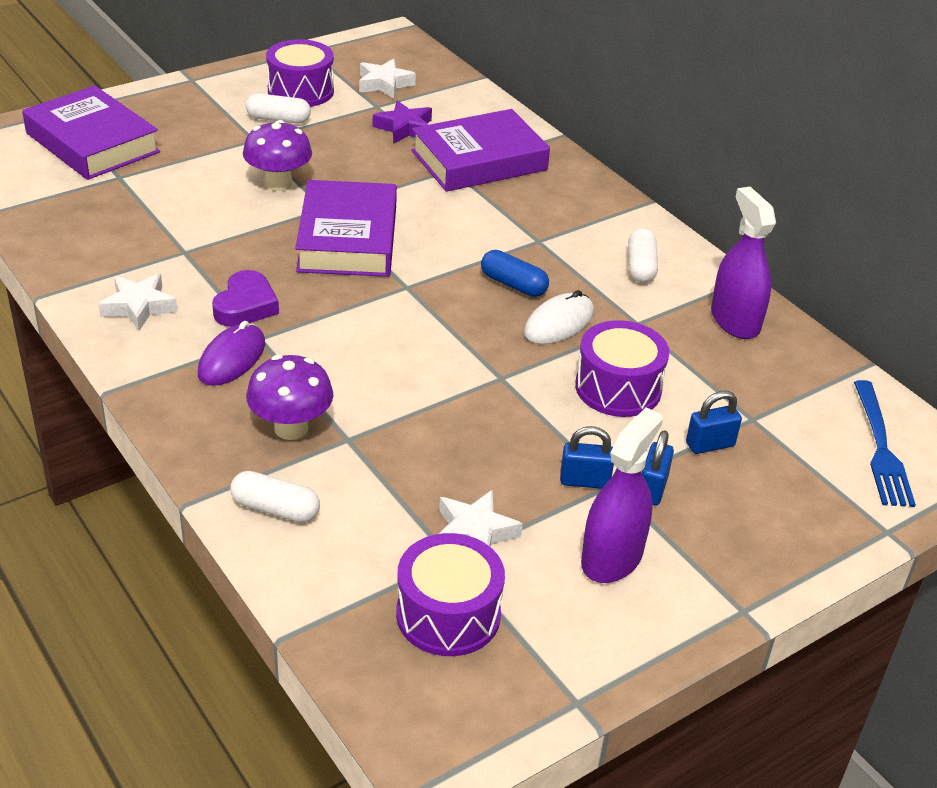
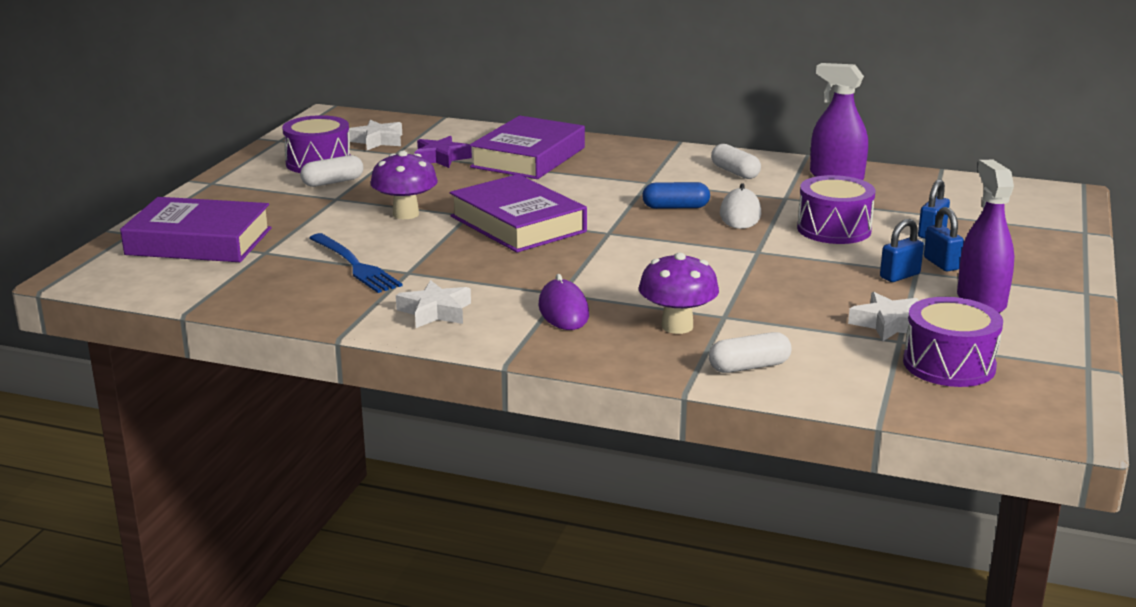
camera: 35 degrees left, 15 degrees down
(245, 306) = (515, 281): purple heart -> none
(881, 448) = (1016, 201): blue fork -> blue fork (355, 265)

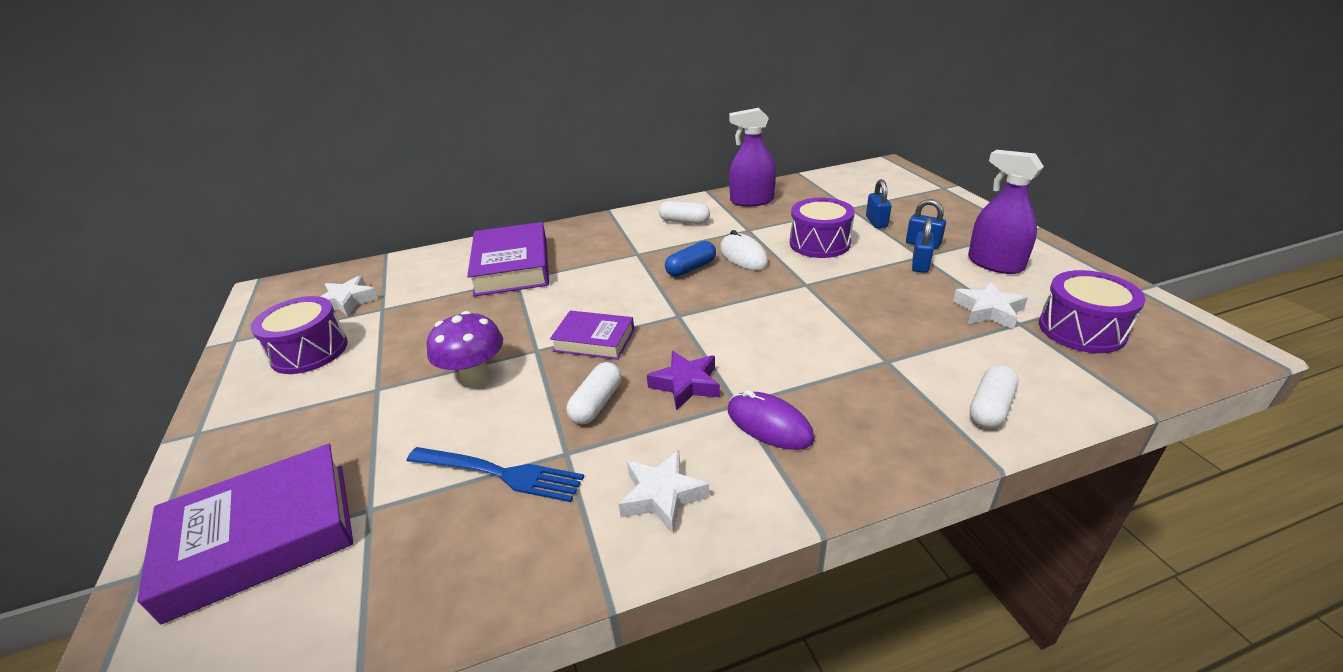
camera: 35 degrees left, 10 degrees up
(333, 182) = (351, 369): white capsule -> white capsule (596, 403)
(441, 158) = (433, 297): purple star -> purple star (686, 384)
(518, 224) = (594, 340): purple book -> purple book, size x0.59
(677, 326) = (876, 392): purple mushroom -> none

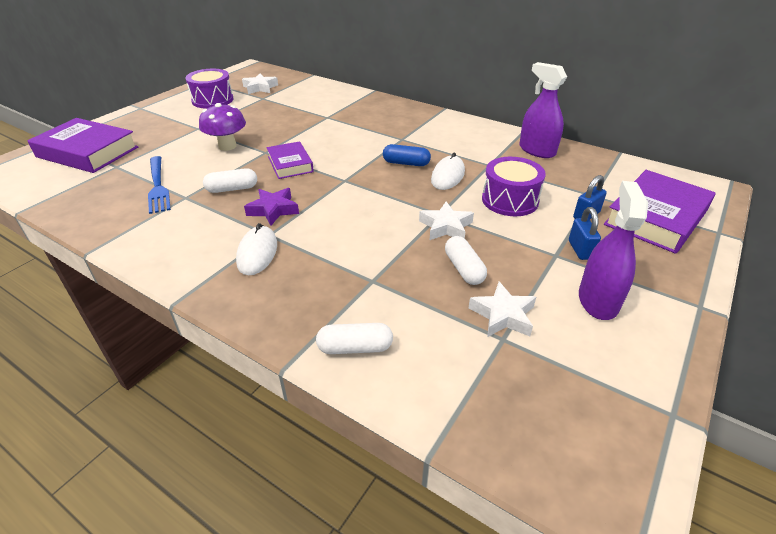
camera: 50 degrees right, 5 degrees up
(512, 267) = (339, 110): purple book -> purple book (656, 217)
(662, 496) = (169, 239): white star -> white star (446, 227)
(684, 221) = (466, 138): white capsule -> white capsule (464, 269)
(769, 424) = (257, 253): purple mouse -> white mouse
(920, 265) = (539, 258): blue padlock -> none
(1081, 329) = (534, 382): purple drum -> none

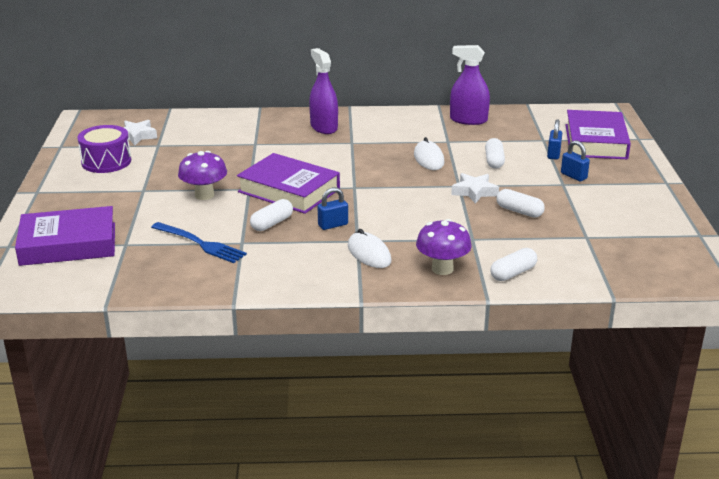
camera: 35 degrees left, 10 degrees down
(273, 210) = (333, 225): purple star -> blue padlock
(290, 164) = (289, 190): purple book -> purple book, size x1.70
(294, 304) = (442, 269): none -> purple mushroom
(406, 163) = (384, 160): blue capsule -> none
(503, 315) = (572, 226): white star -> none
(510, 200) = (494, 161): purple drum -> white capsule
(598, 300) = (613, 199): purple spray bottle -> purple spray bottle (324, 127)

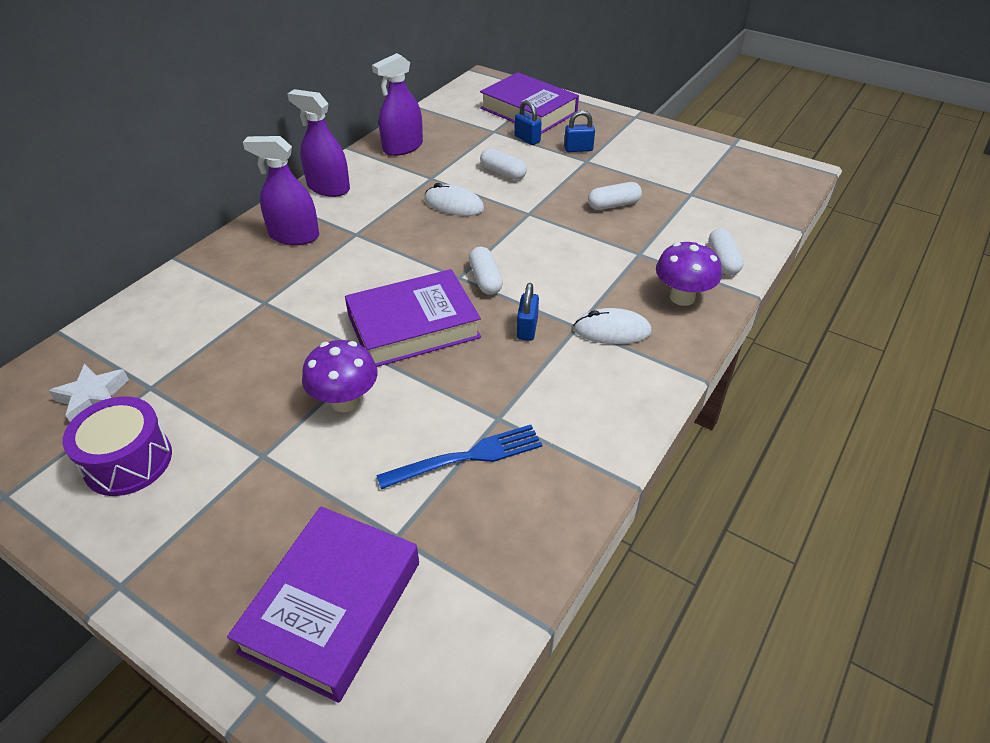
camera: 55 degrees left, 15 degrees up
(272, 223) = (477, 373): white capsule -> white capsule (485, 280)
(385, 117) = (328, 188): none -> purple spray bottle
(474, 192) = (551, 211): white star -> none

